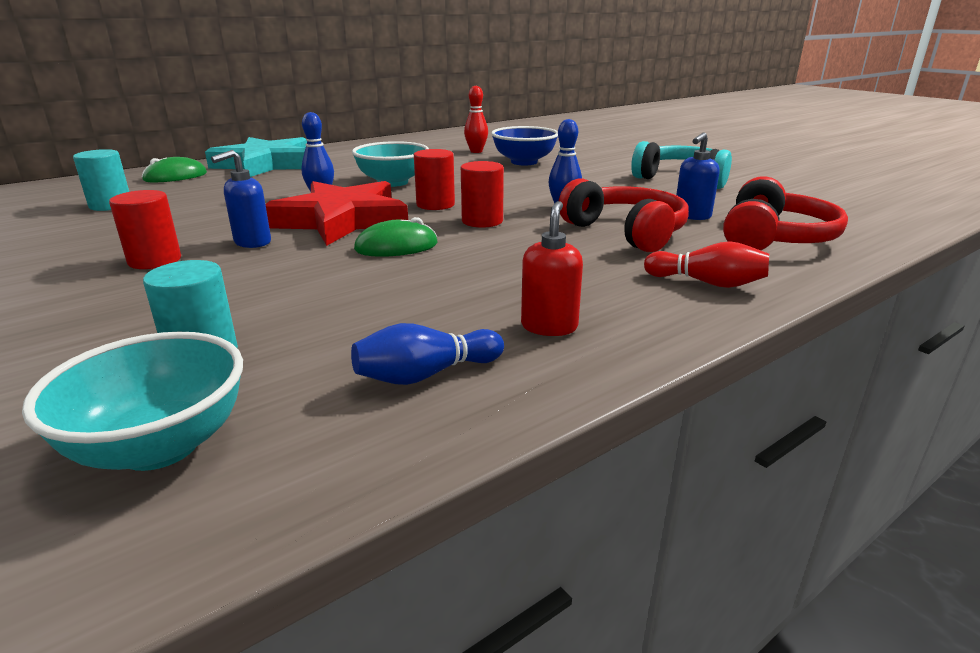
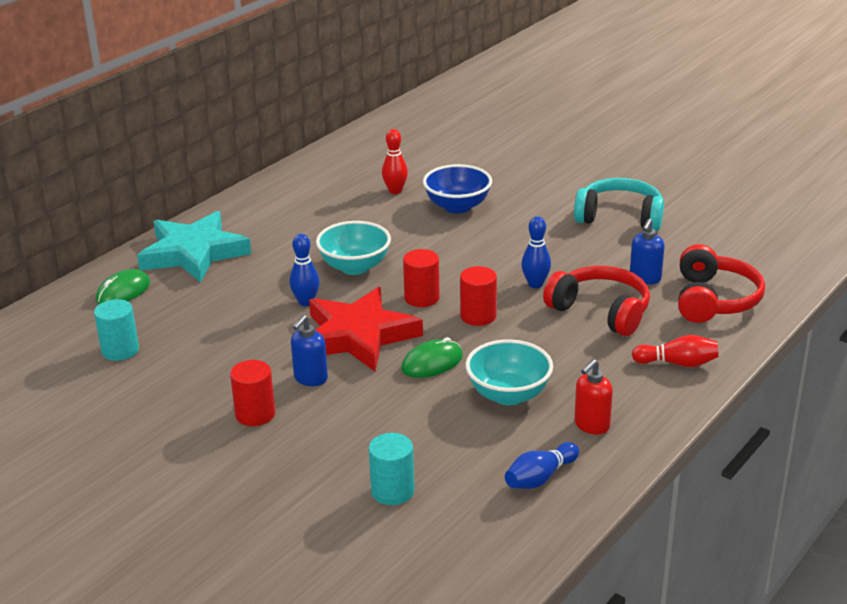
camera: 15 degrees left, 5 degrees up
(160, 446) = (434, 550): turquoise bowl -> turquoise bowl (508, 395)
(549, 326) = (591, 425): red soap dispenser -> red soap dispenser turned 135 degrees counterclockwise

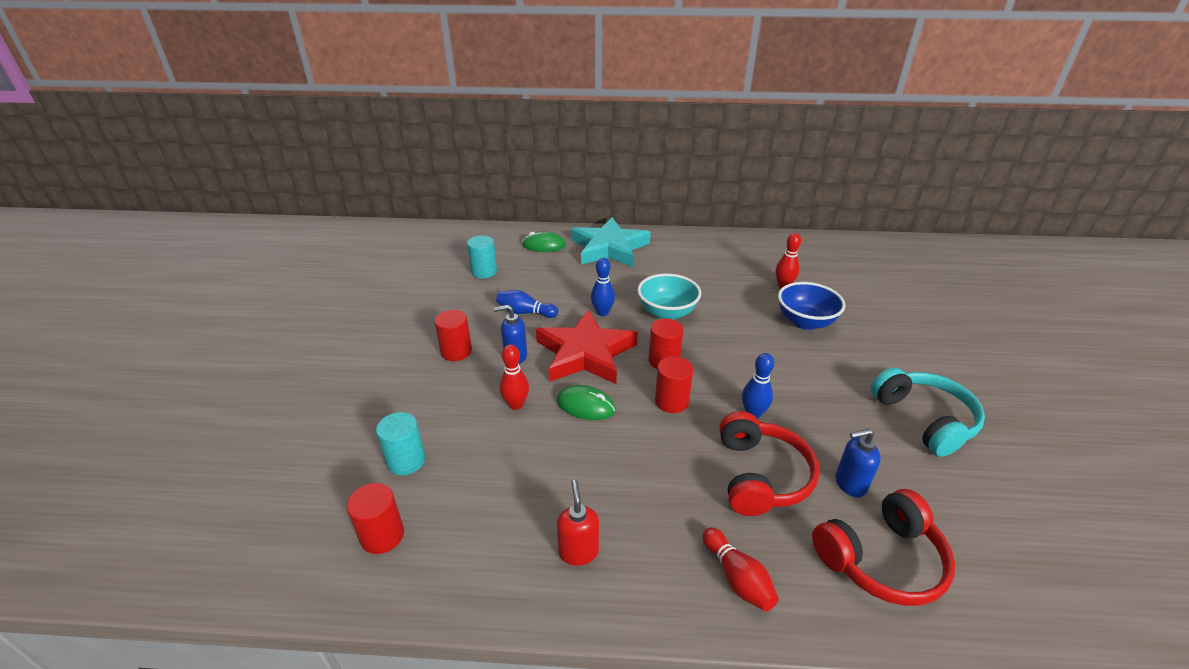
camera: 55 degrees right, 5 degrees up
(386, 401) = (516, 404): none -> red bowling pin
(476, 528) = (382, 535): none -> red cylinder
(508, 395) = (579, 470): turquoise bowl -> none
(540, 478) = (475, 549): blue bowling pin -> blue bowling pin (525, 312)
(591, 425) = (578, 551): red soap dispenser -> red soap dispenser turned 75 degrees clockwise

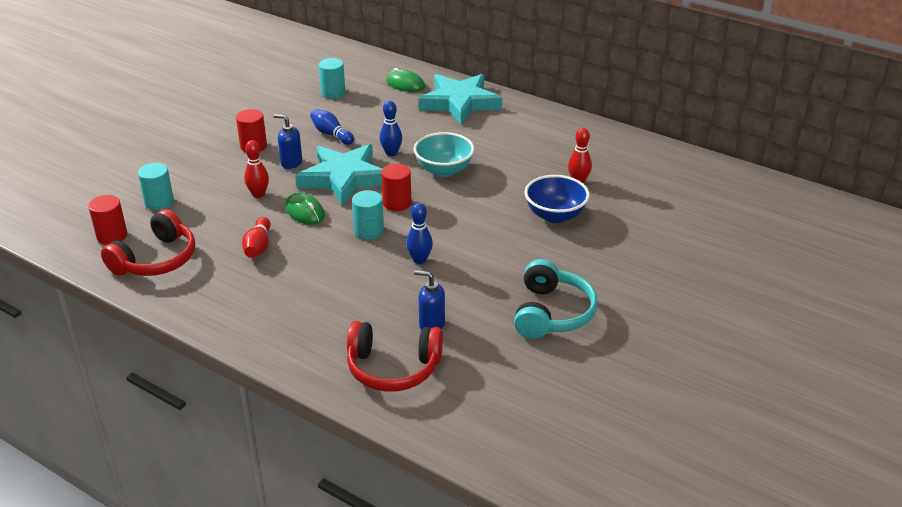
camera: 30 degrees right, 0 degrees up
(578, 551) = (211, 287): red soap dispenser -> none
(585, 353) = (344, 178): red star -> turquoise star
(671, 401) = (369, 231): red cylinder -> turquoise cylinder
(737, 578) = (289, 337): red bowling pin -> red bowling pin (258, 246)
(760, 475) = (374, 296): red headphones -> red headphones (156, 259)

